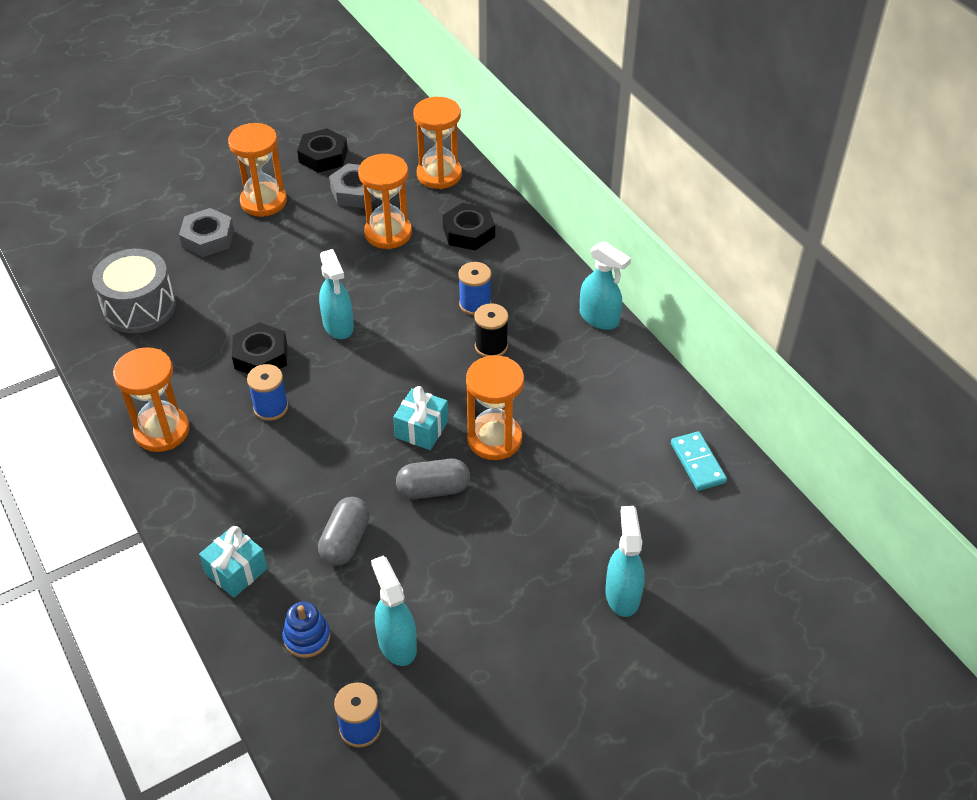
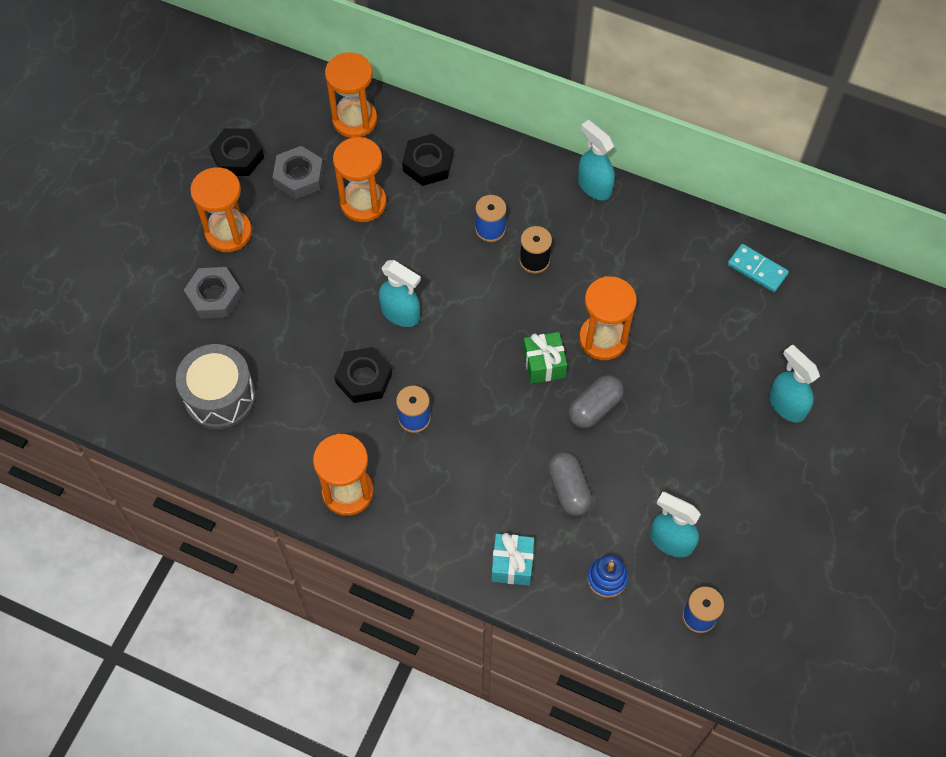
camera: 35 degrees left, 15 degrees up
(421, 429) = (544, 364): turquoise gift -> green gift
(599, 318) = (594, 186): turquoise spray bottle -> turquoise spray bottle turned 135 degrees counterclockwise

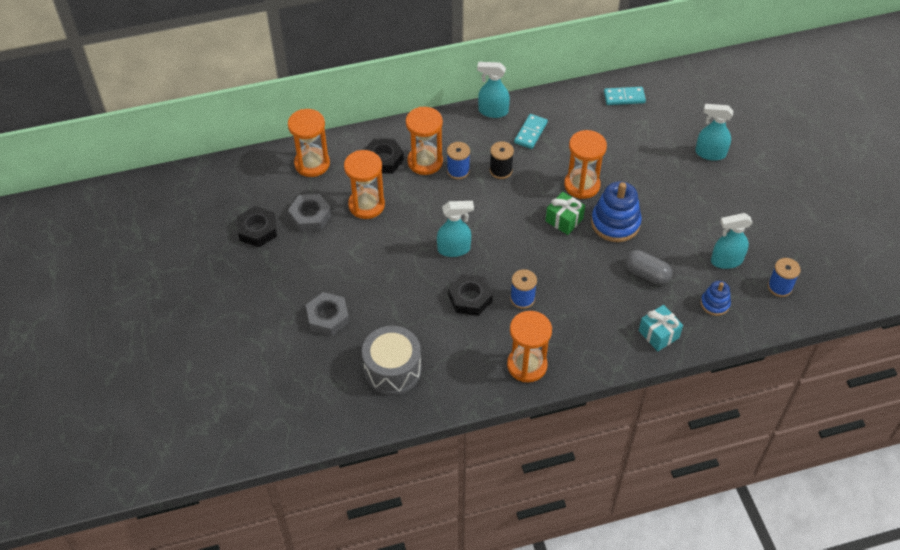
camera: 40 degrees left, 10 degrees down
(228, 232) = (298, 276): orange hourglass -> orange hourglass (425, 162)
(594, 408) = (615, 223): grey capsule -> blue stacking toy
(609, 239) = (530, 133): none -> turquoise domino

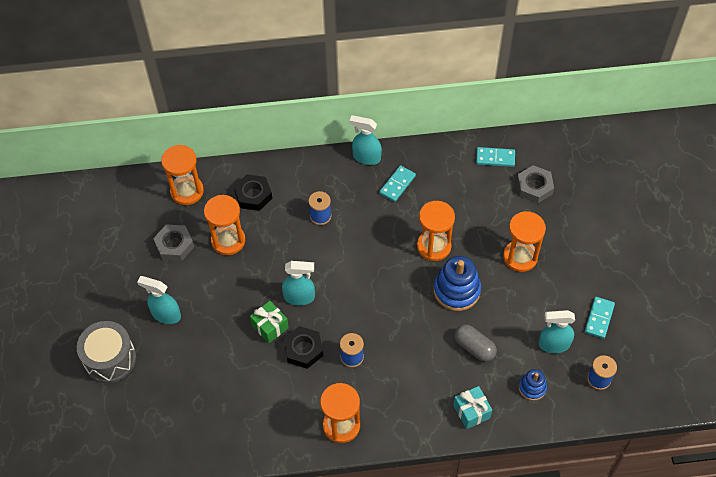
camera: 10 degrees right, 5 degrees up
(257, 230) = (124, 253): black nut -> none
(328, 317) = (170, 351): grey nut -> grey nut (534, 187)
(392, 370) = (217, 412): grey drum -> grey drum (110, 359)
(425, 162) = (291, 202): orange hourglass -> orange hourglass (520, 257)
(501, 170) = (360, 221): black spool -> none
(564, 220) = (409, 280): green gift -> green gift (270, 326)
(710, 153) = (564, 228): turquoise spray bottle -> turquoise spray bottle (166, 314)
(765, 231) = (599, 318): none -> turquoise domino

